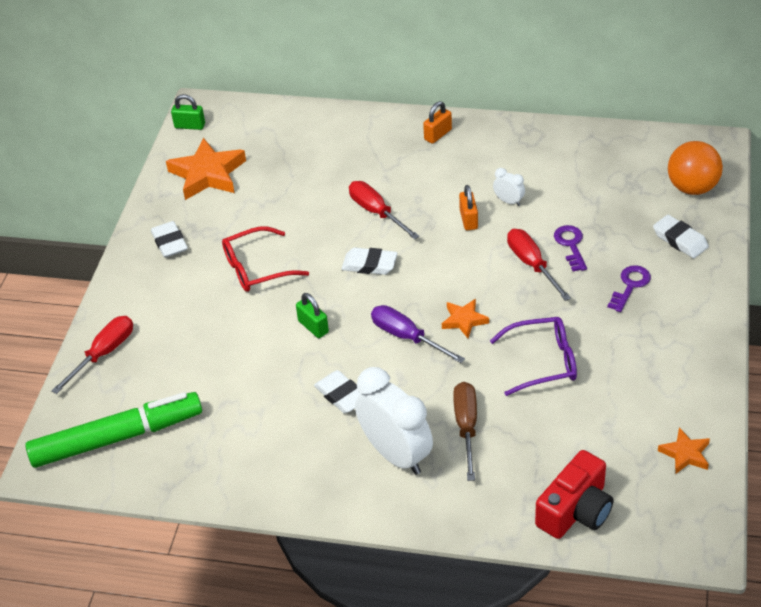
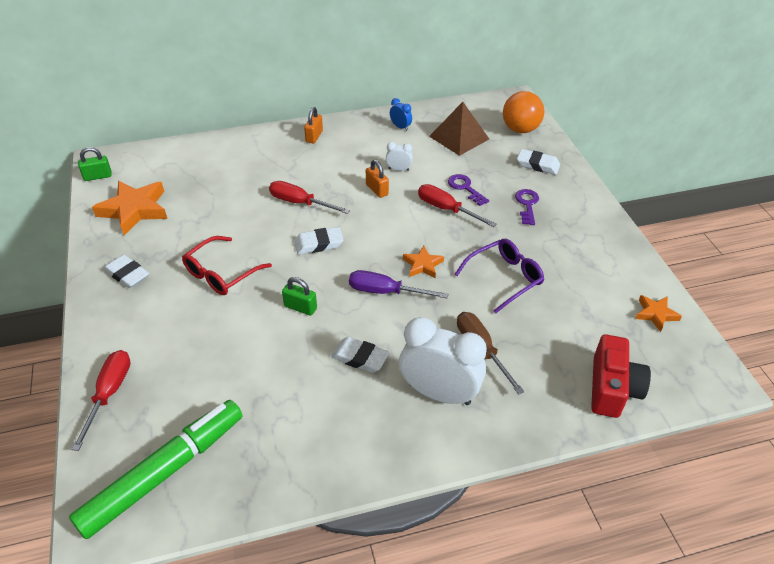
camera: 30 degrees left, 0 degrees up
(545, 147) = (400, 127): none -> blue clock
(607, 179) = (459, 137): none -> brown pyramid

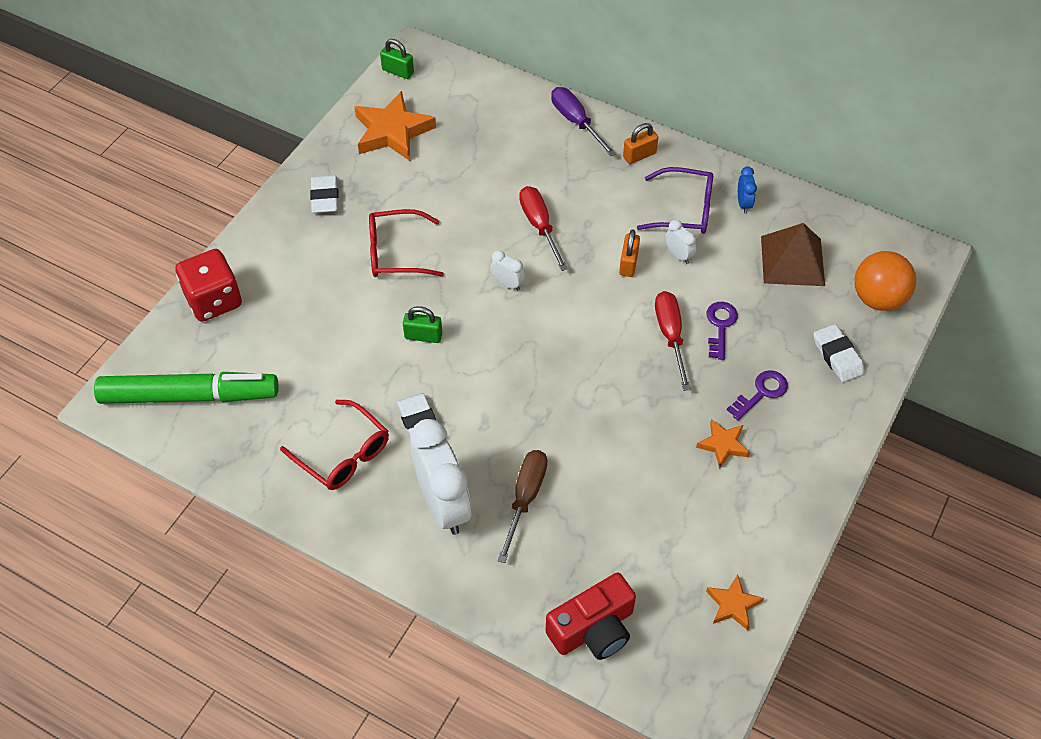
camera: 45 degrees right, 10 degrees up
(109, 394) = (214, 300): red screwdriver -> red dice
(300, 307) = (423, 336): green padlock -> green padlock turned 60 degrees counterclockwise
(318, 244) = (507, 284): white eraser -> white clock
(333, 417) = (343, 454): none -> red glasses
(385, 292) = (509, 378): purple screwdriver -> purple screwdriver (576, 122)
(423, 265) = (574, 377): orange star -> orange star (723, 445)
(504, 278) = (633, 450): purple glasses -> purple glasses (684, 210)

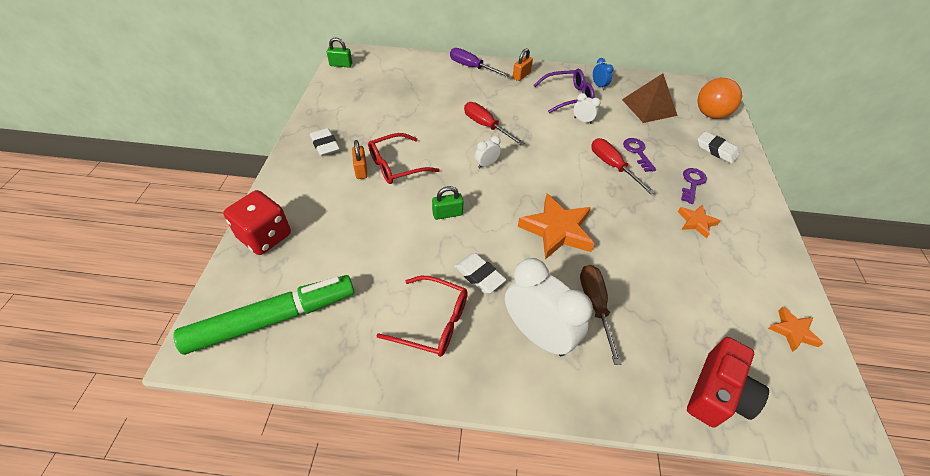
camera: 25 degrees left, 5 degrees down
(392, 132) = (355, 97): orange star -> orange star (557, 230)
(507, 284) = (486, 164): white clock -> white clock turned 45 degrees counterclockwise
(628, 263) = (556, 132): orange padlock -> orange padlock (361, 170)

